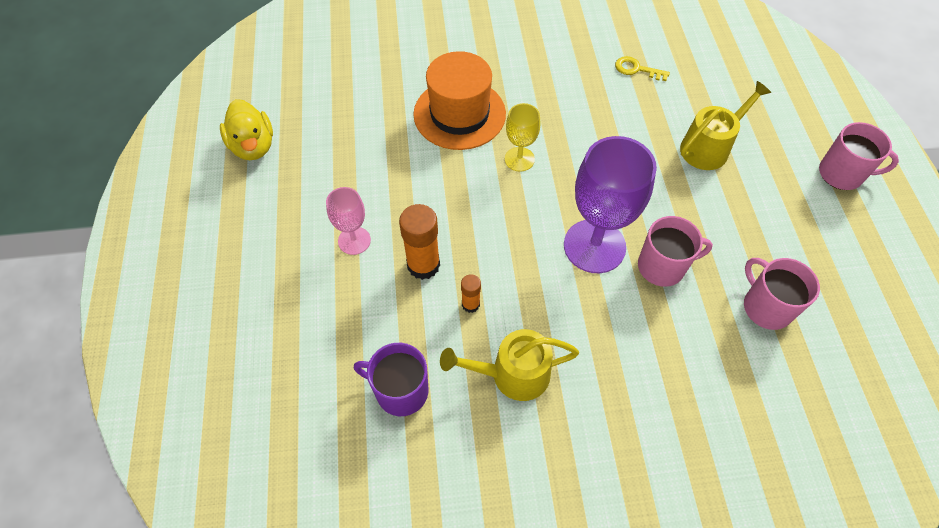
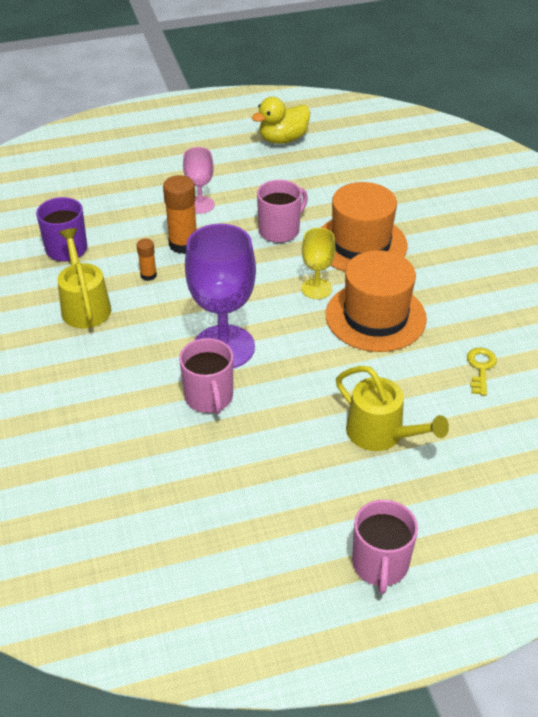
camera: 80 degrees right, 15 degrees down
(565, 123) = (375, 317): none -> orange hat
(766, 307) = (173, 480): pink mug -> pink mug (280, 230)

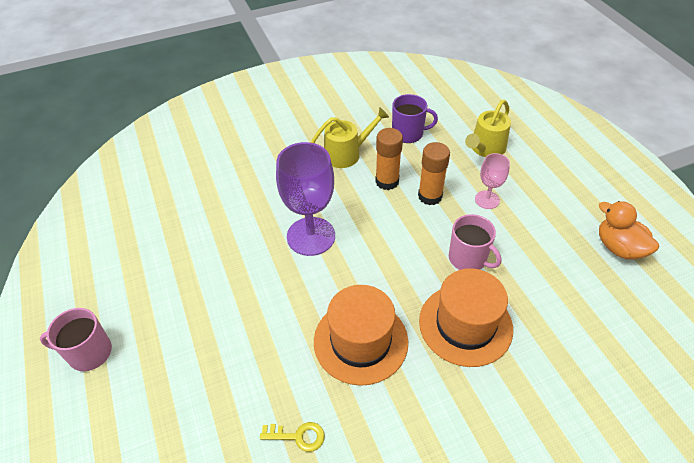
camera: 85 degrees right, 5 degrees up
(148, 275) = (387, 181): orange glue stick -> orange glue stick, size x1.86
(209, 397) = (257, 234): pink mug -> none
(283, 139) = (618, 248): yellow duck -> orange duck
(316, 288) = (391, 292): yellow goblet -> none
(381, 434) = (216, 349): yellow watering can -> yellow watering can (485, 148)

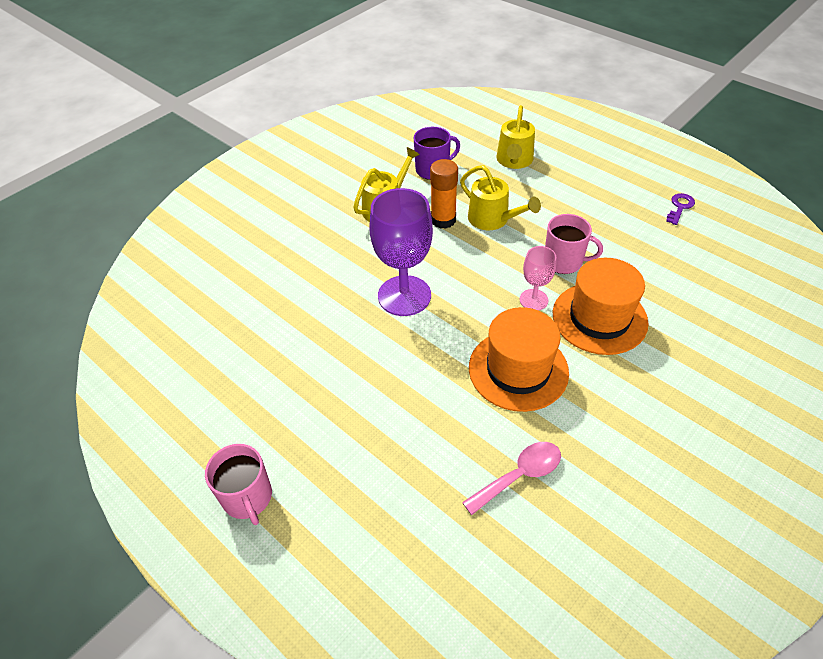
camera: 25 degrees left, 0 degrees up
(89, 352) = (247, 497): pink mug -> pink mug turned 90 degrees counterclockwise
(298, 436) = (519, 476): yellow key -> pink spoon
(430, 196) = (492, 219): orange glue stick -> yellow watering can
(487, 200) = (546, 205): pink goblet -> pink goblet (533, 300)
(618, 248) = (680, 207): orange duck -> purple key

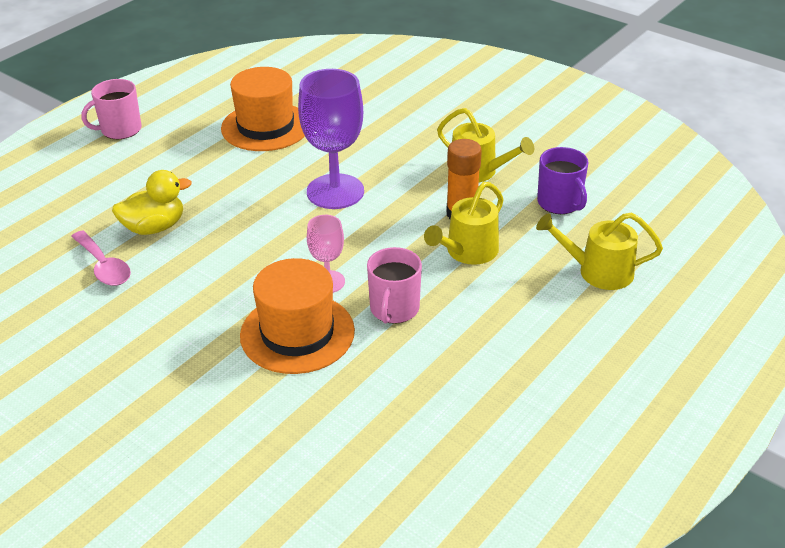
camera: 85 degrees right, 10 degrees down
(453, 436) = (154, 227): none -> yellow duck
(518, 370) = (227, 268): orange hat -> orange hat (265, 127)
(680, 207) = (523, 437): purple key -> none

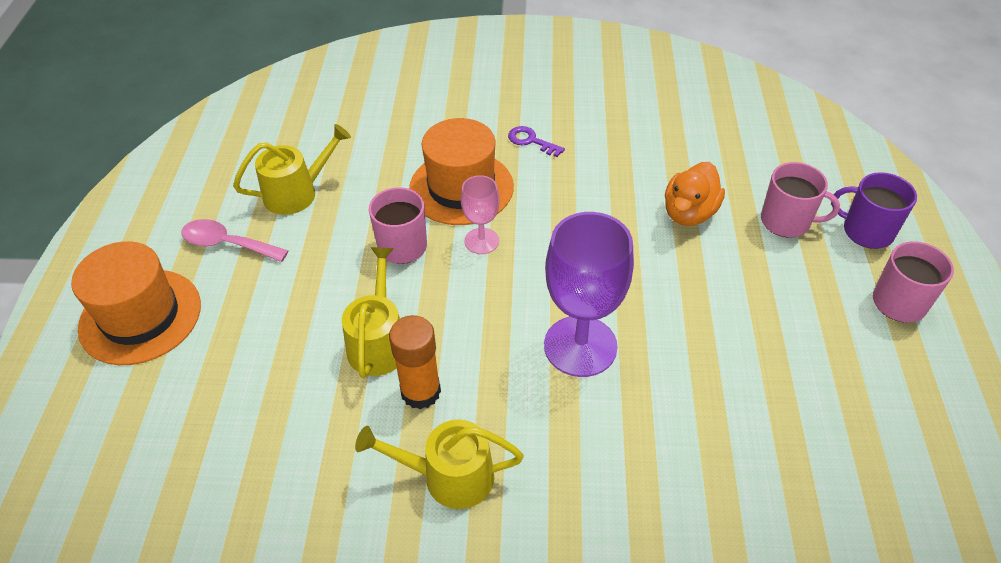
camera: 145 degrees right, 10 degrees up
(102, 192) = (786, 221): none -> pink mug
(104, 266) = (674, 162): pink spoon -> pink spoon (227, 244)
(154, 227) = (689, 213): yellow duck -> orange duck
(187, 345) = (531, 141): none -> purple key
(265, 127) = (768, 402): orange hat -> orange hat (140, 316)
(560, 203) = (315, 476): purple mug -> purple mug (866, 231)
(598, 271) = (226, 389): yellow watering can -> yellow watering can (297, 193)

